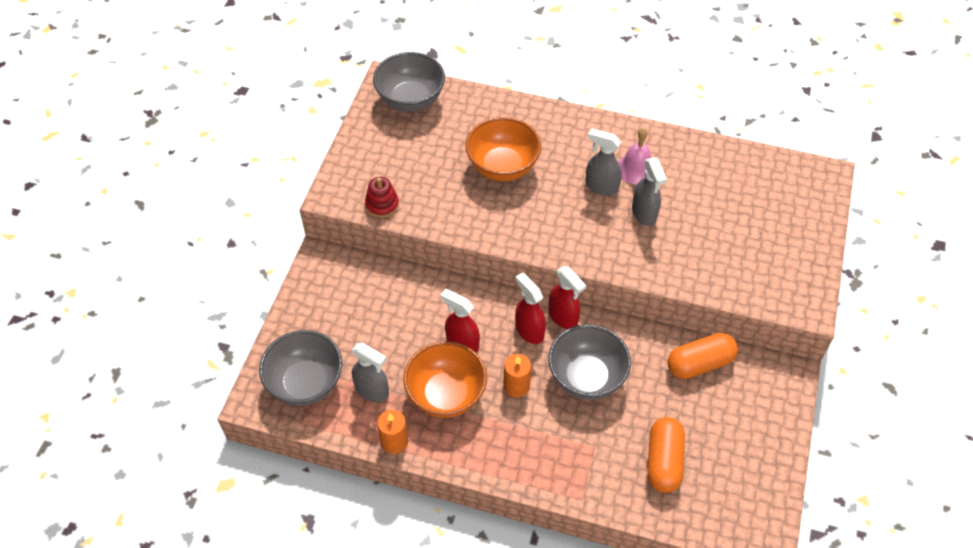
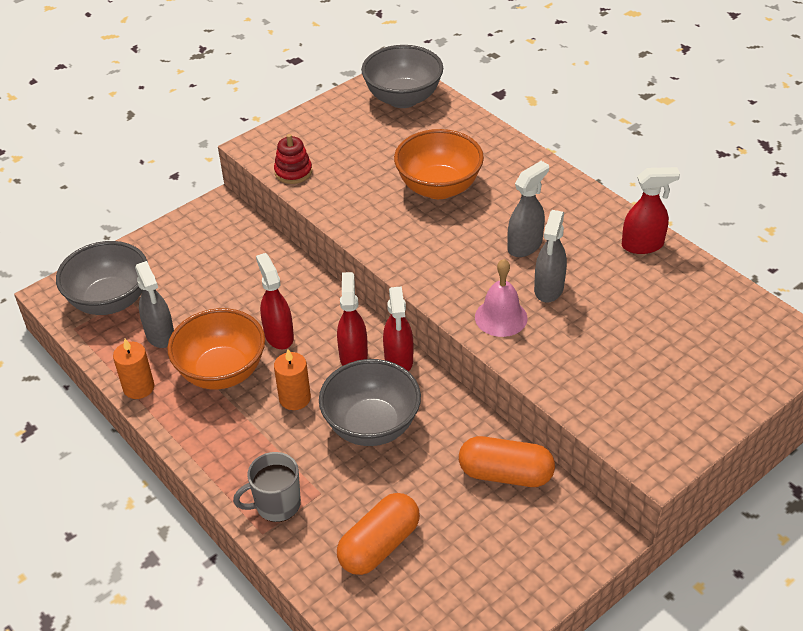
camera: 35 degrees right, 10 degrees down
(573, 473) = (276, 505): none -> grey mug
(601, 186) = (525, 246): grey spray bottle -> grey spray bottle turned 75 degrees clockwise
(636, 169) = (578, 245): pink bell -> pink bell (501, 317)
(676, 148) = (643, 245): none -> red spray bottle

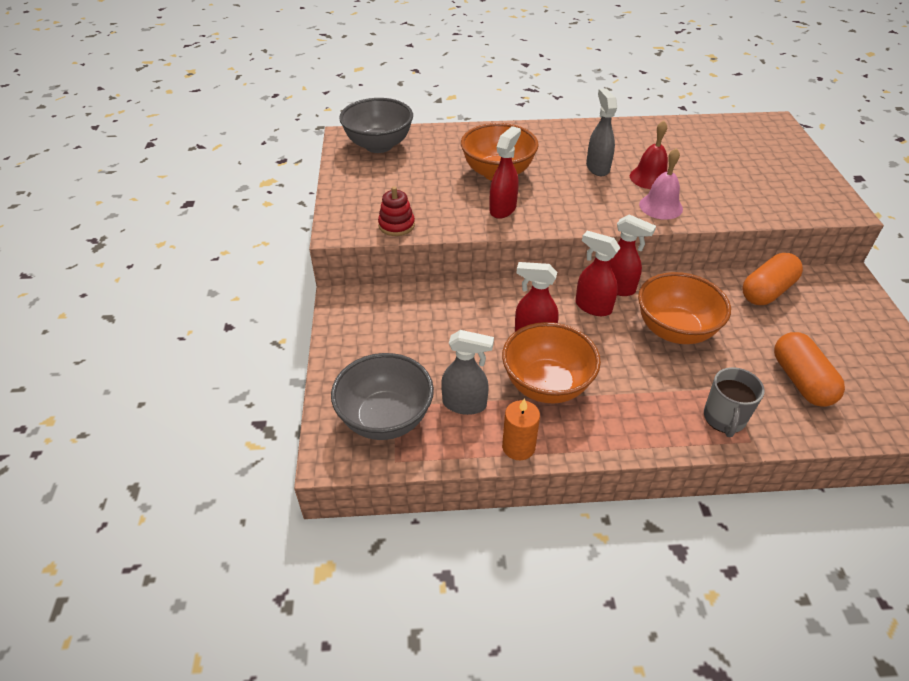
camera: 55 degrees left, 0 degrees up
(295, 398) = (613, 357): orange candle -> none
(371, 426) = (674, 330): grey bowl -> orange bowl
(548, 289) = (650, 177): grey spray bottle -> red bell
(643, 245) = (641, 130): red spray bottle -> red spray bottle (503, 209)

